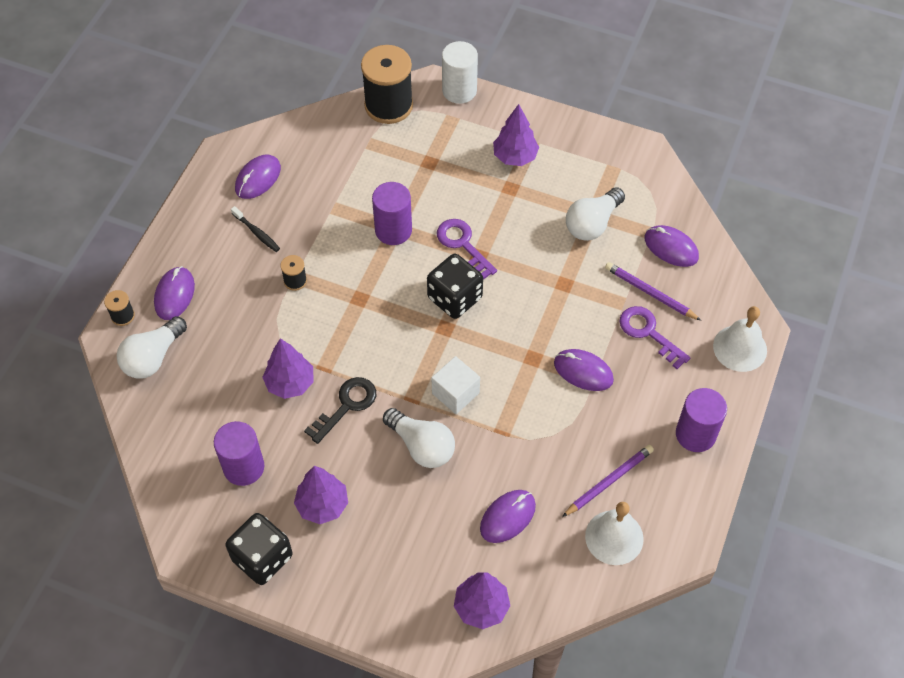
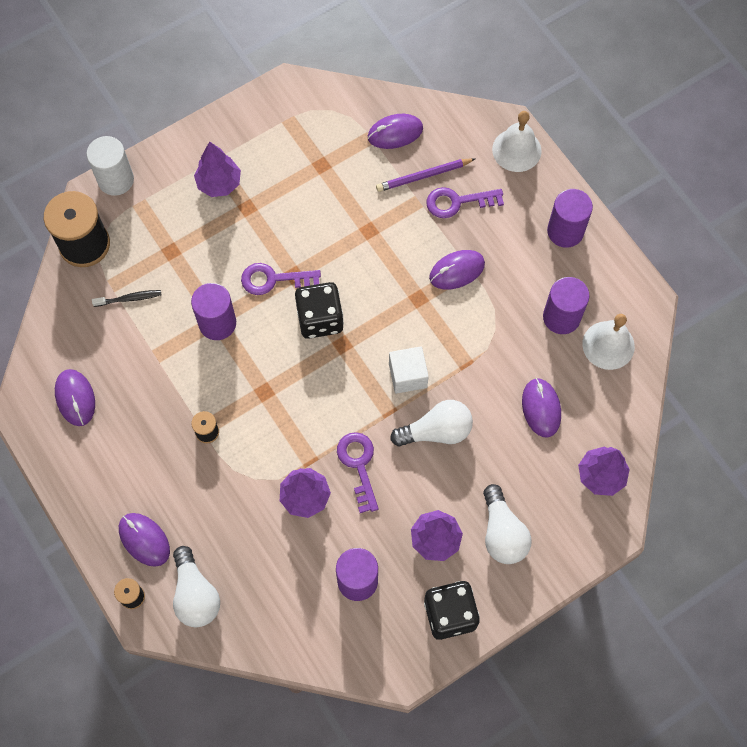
camera: 55 degrees left, 10 degrees up
(257, 233) = (133, 433): black toothbrush -> black toothbrush (129, 298)
(346, 406) = (358, 465): black key -> purple key
(592, 224) = (329, 172): white light bulb -> white light bulb (502, 533)
(609, 481) = (561, 317): purple pencil -> purple cylinder

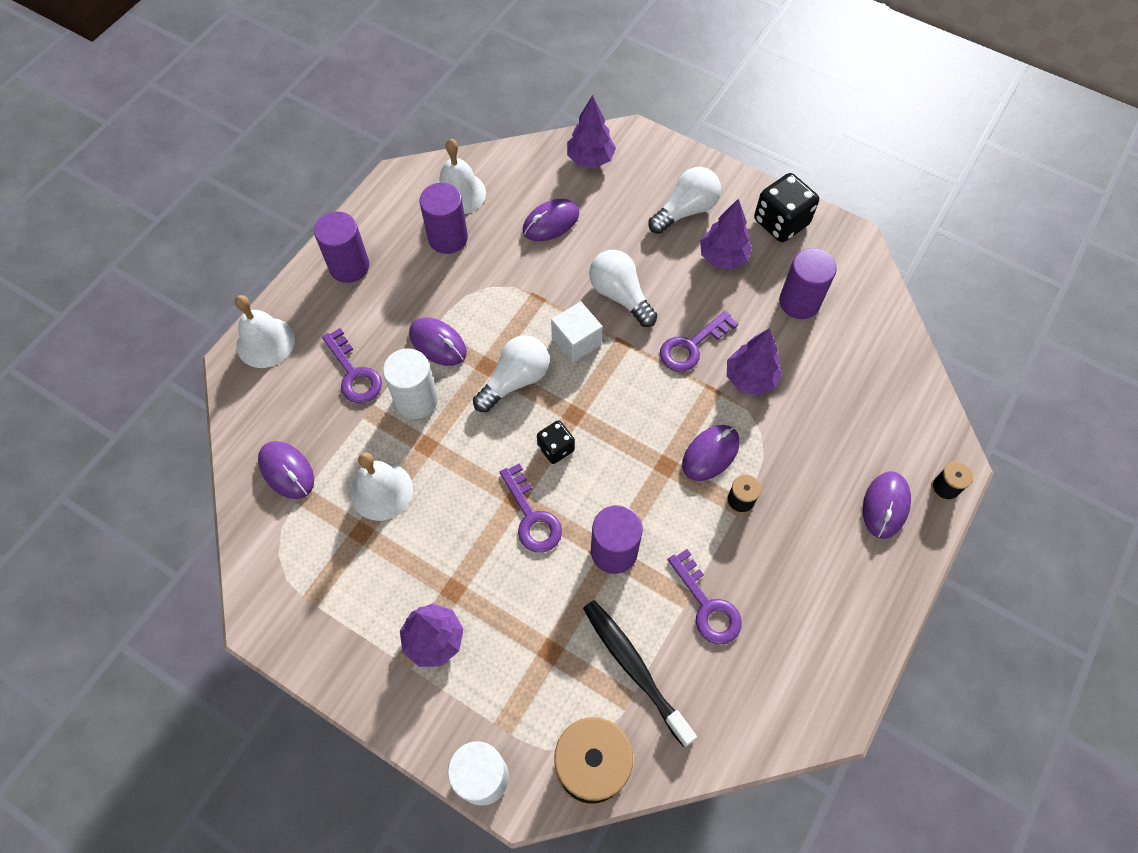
camera: 115 degrees left, 5 degrees down
(75, 398) = (785, 664): purple mouse -> purple mouse (710, 454)
(129, 298) = (634, 668): black toothbrush -> black toothbrush, size x1.85
(144, 367) = (707, 605): none -> purple key
(195, 594) = (903, 431): white light bulb -> white light bulb (515, 380)
(320, 319) = (556, 448): black dice -> black dice, size x0.59
(347, 188) = (381, 491): none -> white bell
(412, 237) = (416, 400): none -> white cylinder
(423, 176) = (334, 419): purple pencil -> none

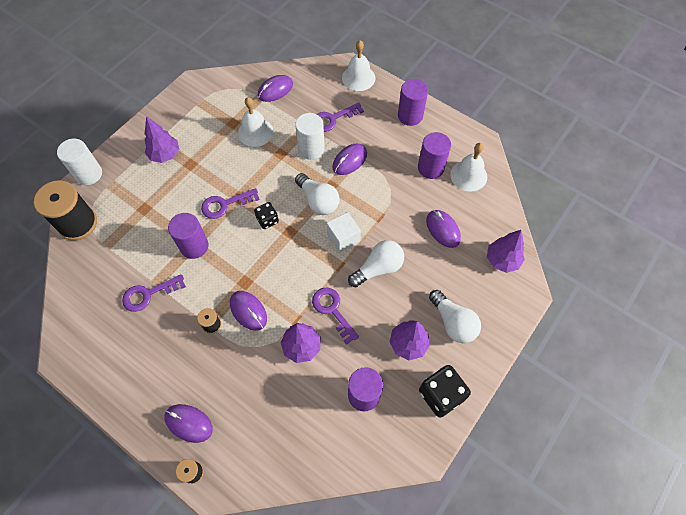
camera: 95 degrees right, 0 degrees up
(634, 668) = (123, 250): black toothbrush -> none

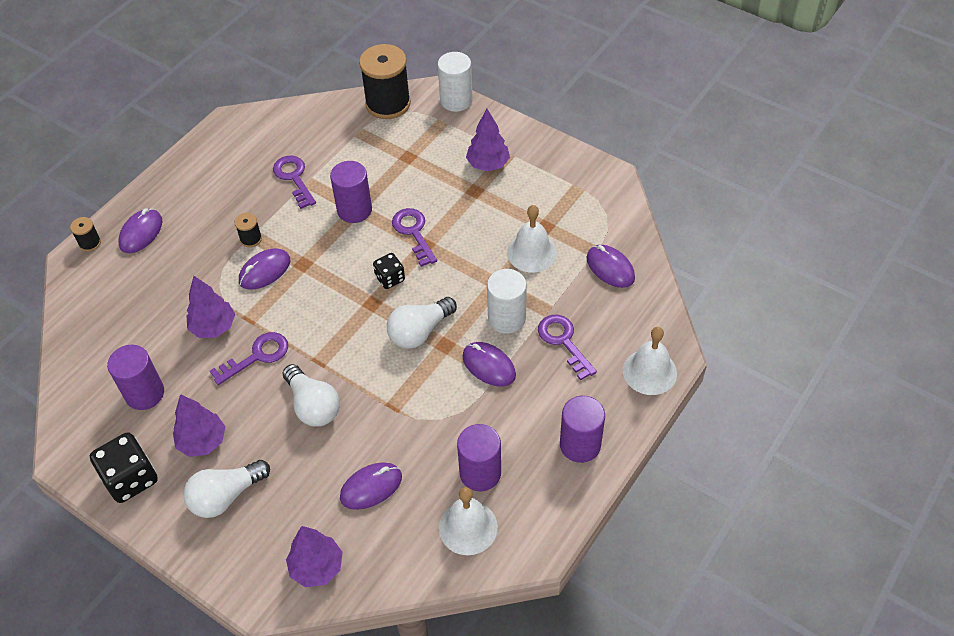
camera: 90 degrees right, 10 degrees down
(343, 238) = (361, 363): white cube -> none

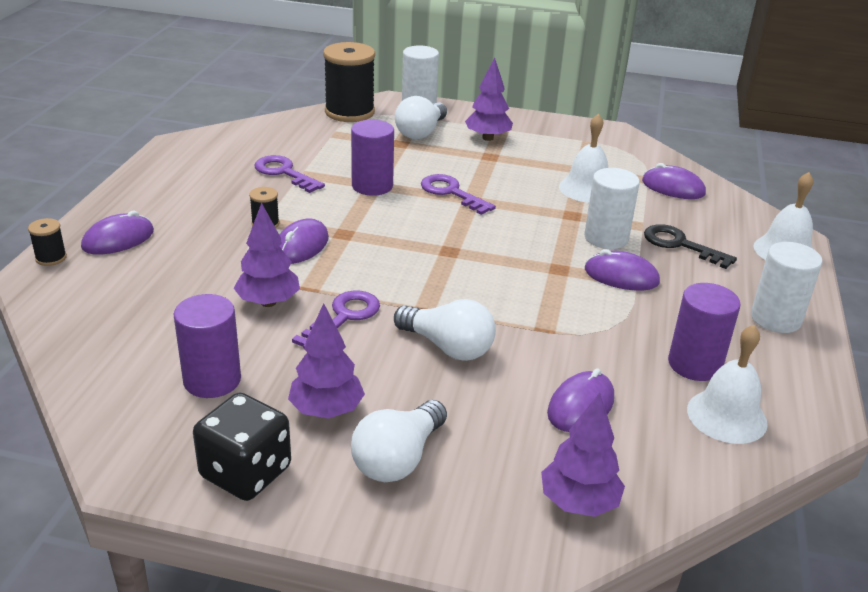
camera: 25 degrees left, 20 degrees down
(141, 233) = (118, 239): purple mouse -> purple mouse turned 45 degrees clockwise
(390, 278) = (454, 229): black dice -> none
(419, 332) = (522, 263): white light bulb -> white light bulb (421, 132)
(563, 342) = (680, 245): purple key -> black key
(580, 445) = (775, 319): purple cylinder -> white cylinder

